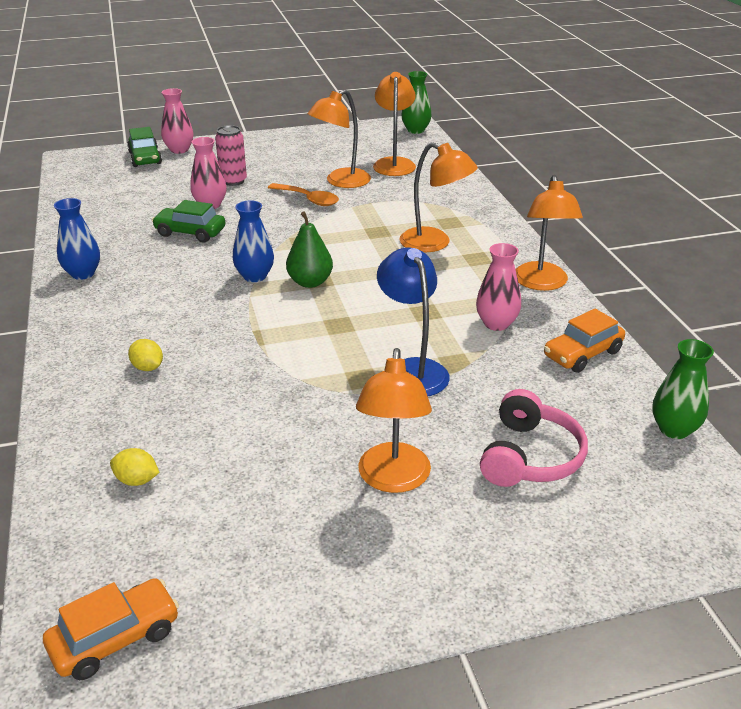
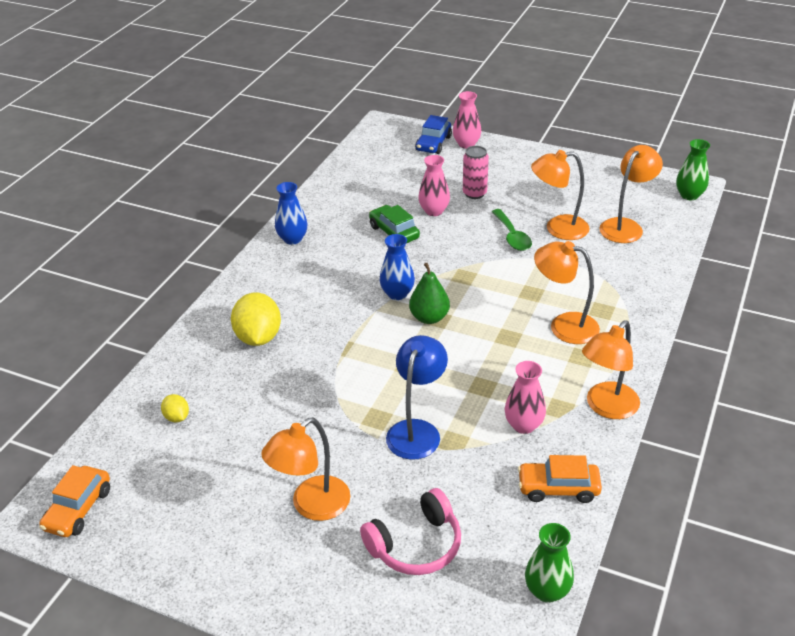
camera: 40 degrees right, 5 degrees up
(115, 638) = (78, 509): orange car -> orange car turned 105 degrees clockwise
(145, 158) = (433, 144): green car -> blue car
(148, 367) = (258, 337): yellow lemon -> yellow lemon, size x2.02
(308, 199) = (512, 236): orange spoon -> green spoon
(434, 243) = (564, 326): orange lamp -> orange lamp turned 135 degrees clockwise

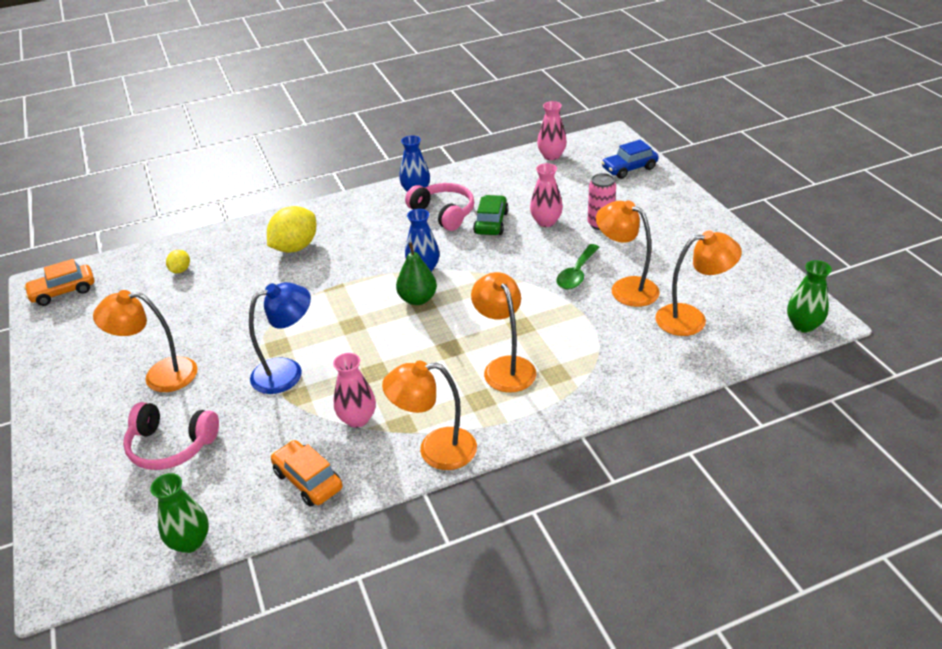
camera: 45 degrees right, 0 degrees up
(344, 244) = (443, 213): none -> pink headphones
(466, 144) = (656, 181): pink vase -> pink vase (551, 156)

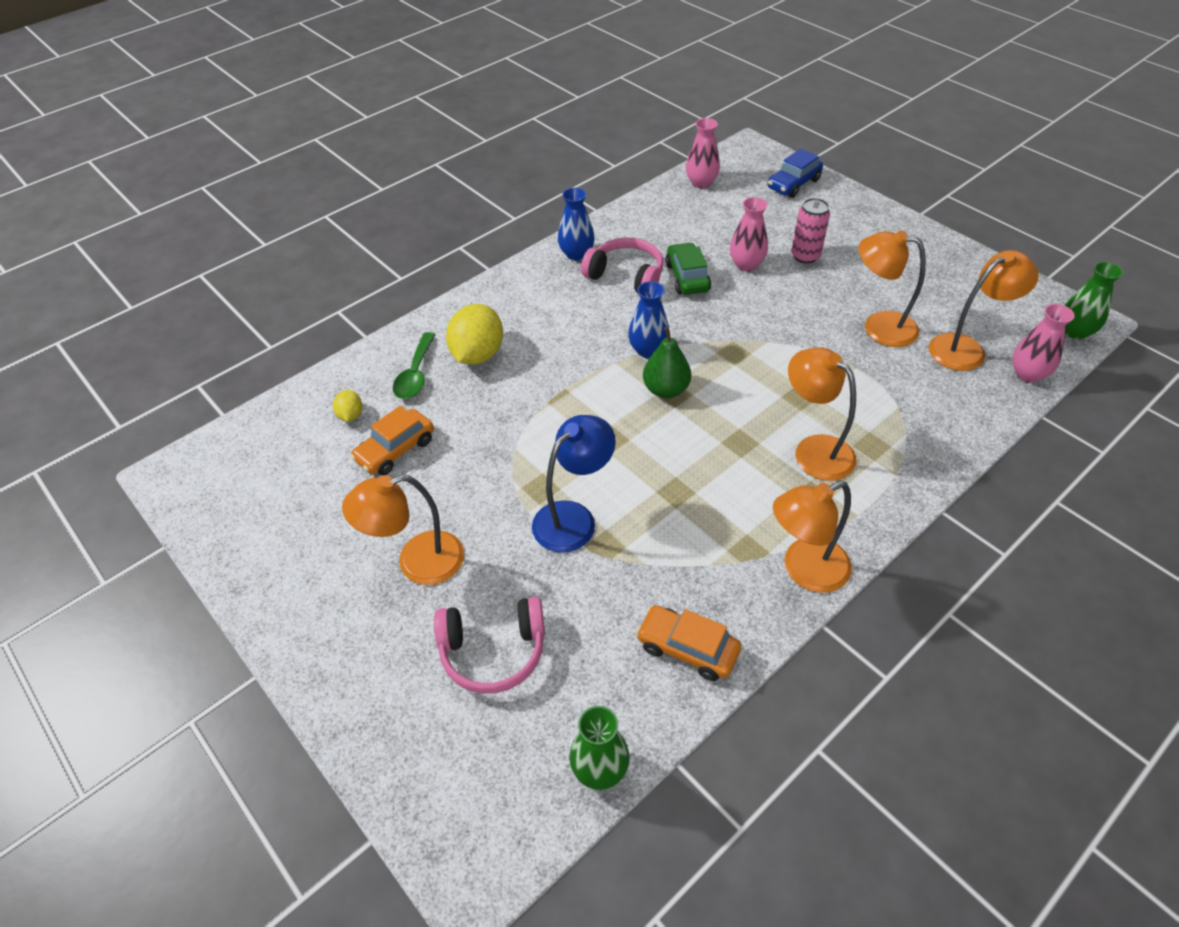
camera: 20 degrees left, 10 degrees up
(63, 292) = (209, 479): orange car -> orange car (395, 450)
(357, 419) = (694, 556): pink vase -> pink vase (1027, 374)
(577, 273) = (818, 320): green spoon -> green spoon (415, 374)

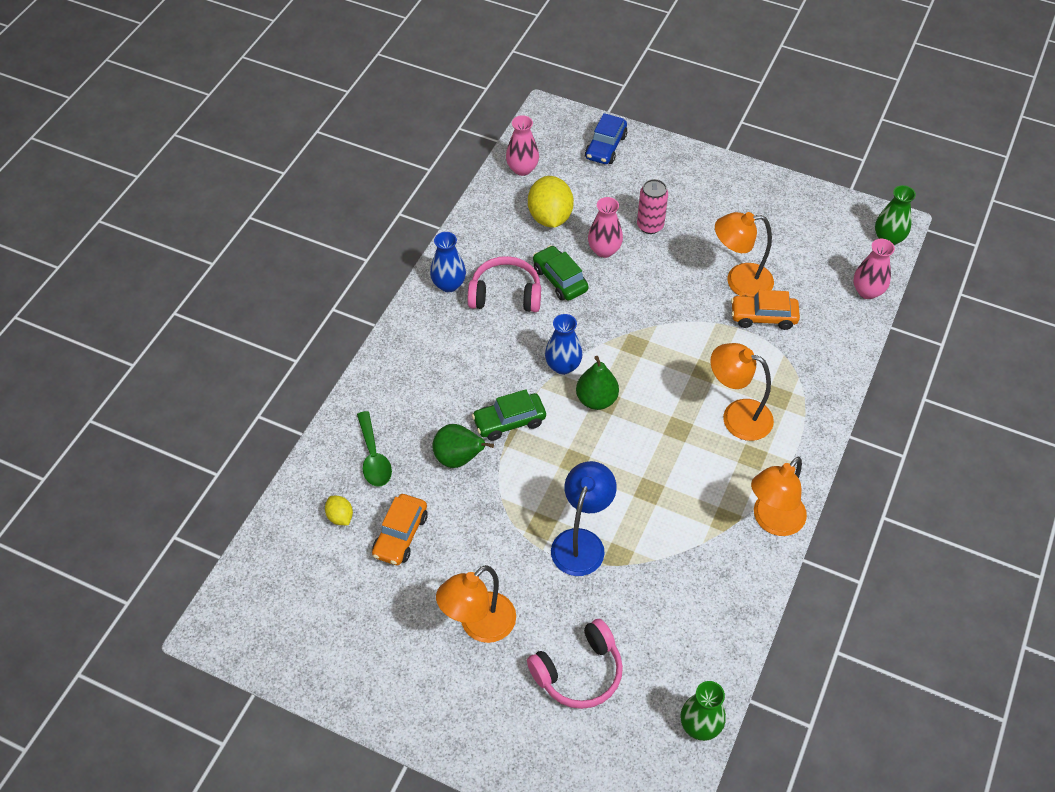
camera: 25 degrees left, 5 degrees up
(478, 354) = (417, 419): yellow lemon -> yellow lemon (550, 217)
(495, 400) = (459, 458): none -> green pear
(565, 383) = (509, 422): none -> green car
(687, 648) = (717, 614): orange car -> orange car (763, 317)
(966, 348) = (813, 281): orange lamp -> none

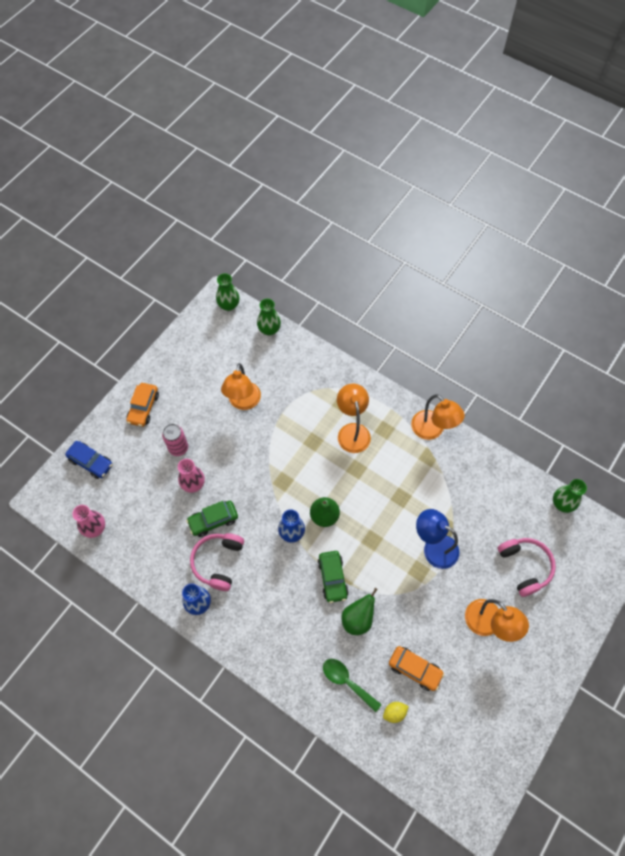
camera: 80 degrees left, 10 degrees up
(373, 457) = (347, 682): green spoon -> green spoon turned 135 degrees counterclockwise
(550, 217) = (151, 516): yellow lemon -> none
(737, 416) = (352, 431): orange lamp -> orange lamp turned 135 degrees clockwise
(763, 317) = (276, 395): orange car -> orange car (143, 408)
(867, 291) = (269, 330): pink vase -> green vase

